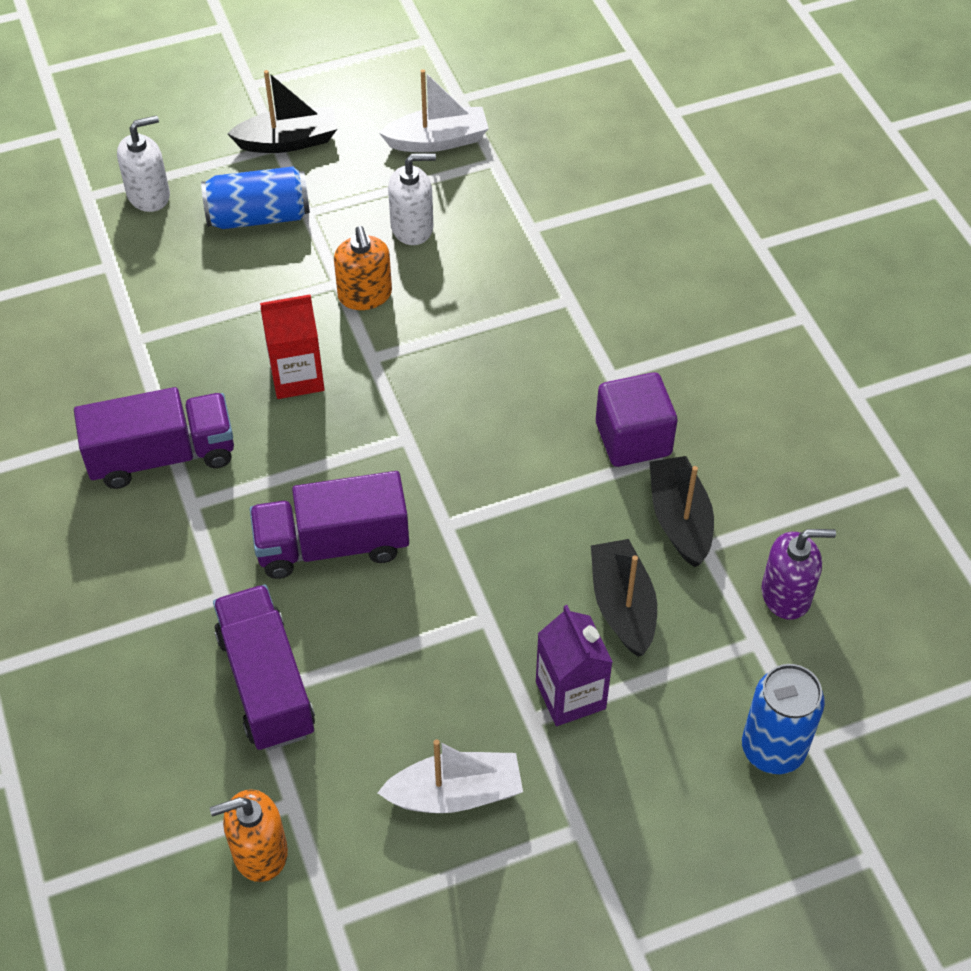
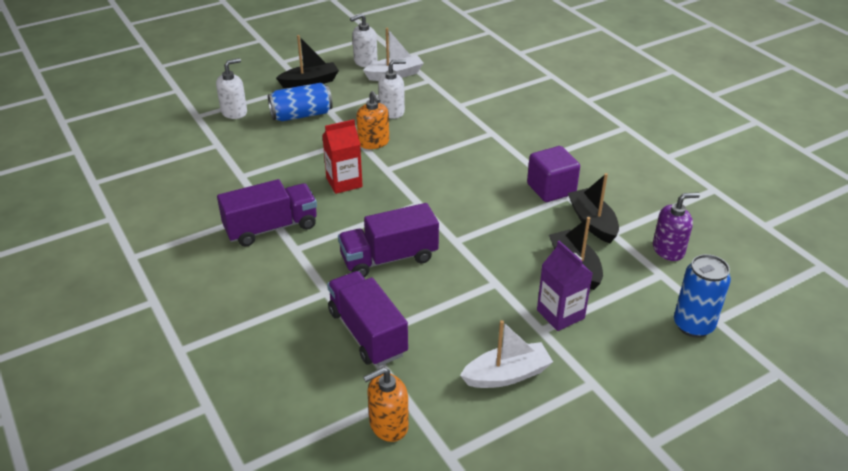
camera: 10 degrees left, 15 degrees down
(394, 102) = (365, 62): none -> white soap dispenser

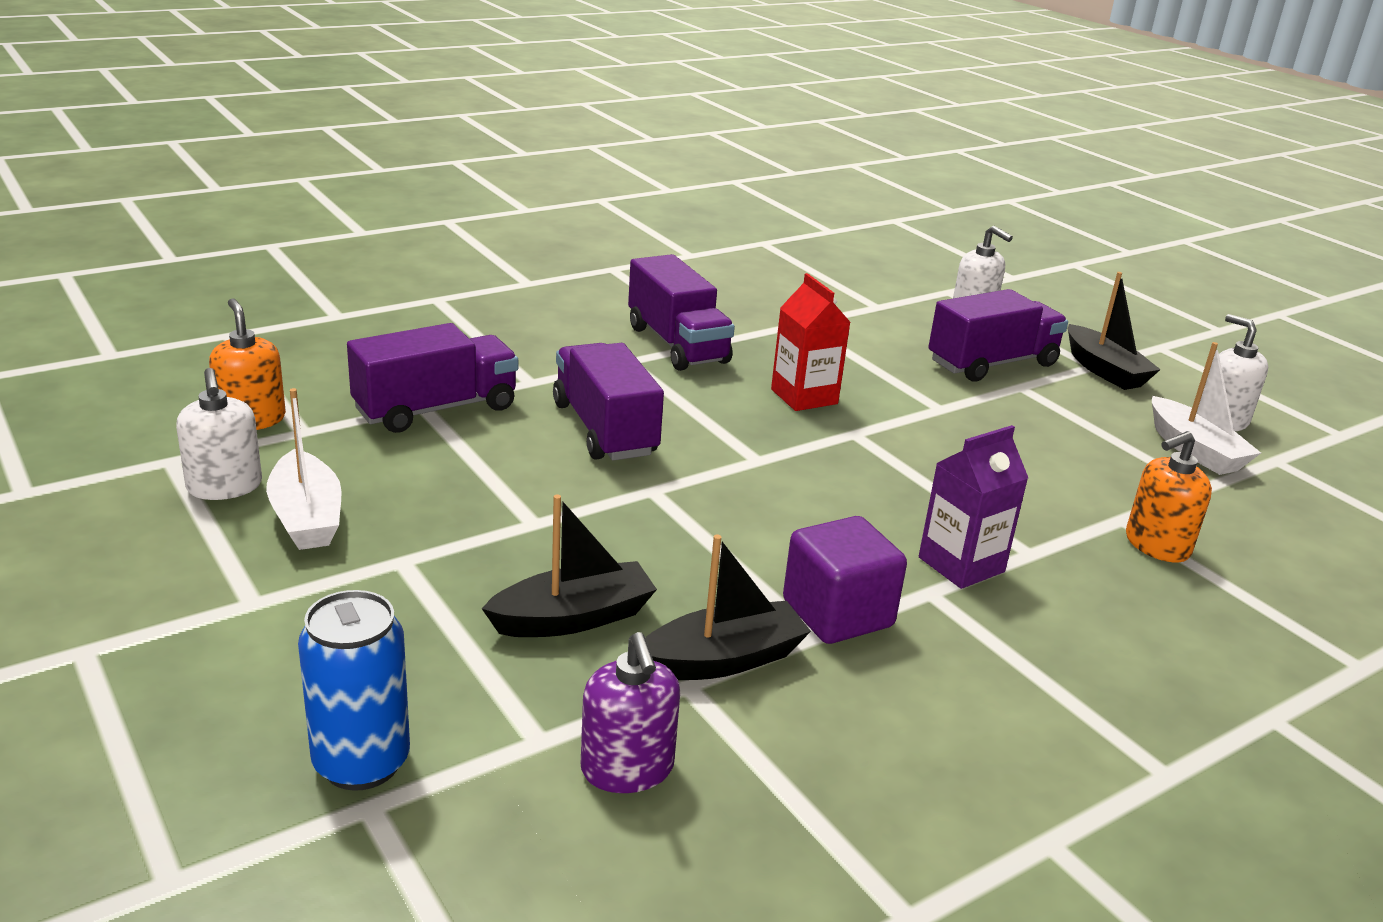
camera: 85 degrees right, 10 degrees down
(301, 115) = (992, 364): blue can -> purple truck
(373, 142) = (935, 424): orange soap dispenser -> orange soap dispenser (1156, 545)
(392, 111) = (1051, 444): white soap dispenser -> white soap dispenser (224, 487)
(560, 314) = (437, 585): purple carton -> purple carton (961, 564)

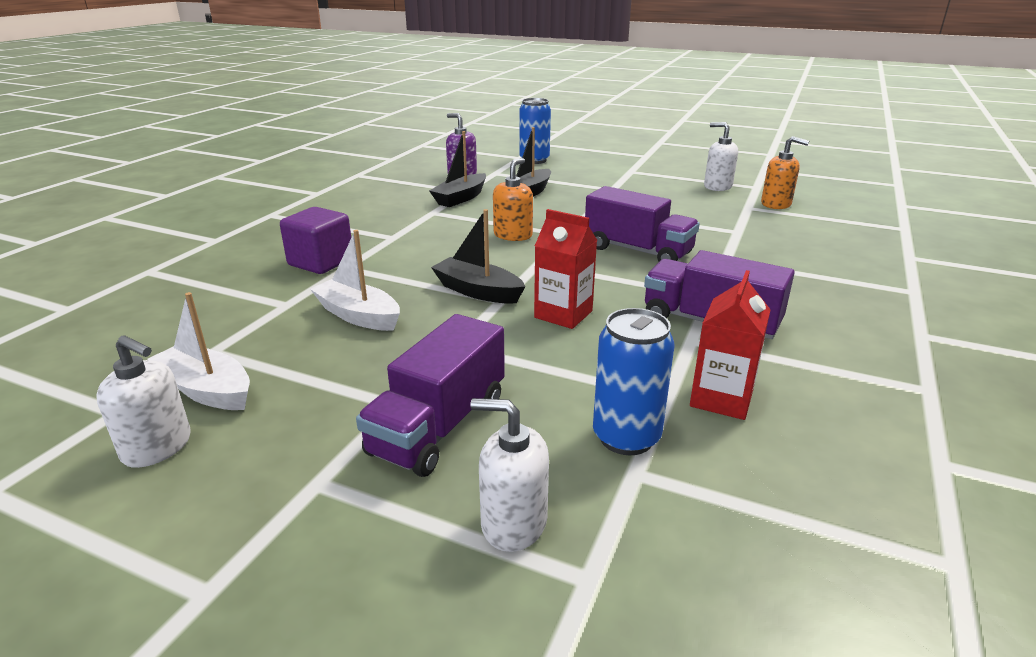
camera: 150 degrees right, 0 degrees up
(306, 517) = (670, 188): white boat -> white boat (358, 316)
(436, 409) = (728, 232): purple truck -> none
(764, 310) = (721, 399): none -> red carton
(837, 614) = (429, 219): purple cube -> purple cube (321, 262)
(862, 318) = (626, 437): none -> blue can
(961, 564) = (382, 251): purple carton -> none
(1104, 370) = (300, 479): black boat -> black boat (478, 291)
(1156, 545) = (261, 295): orange soap dispenser -> orange soap dispenser (513, 235)

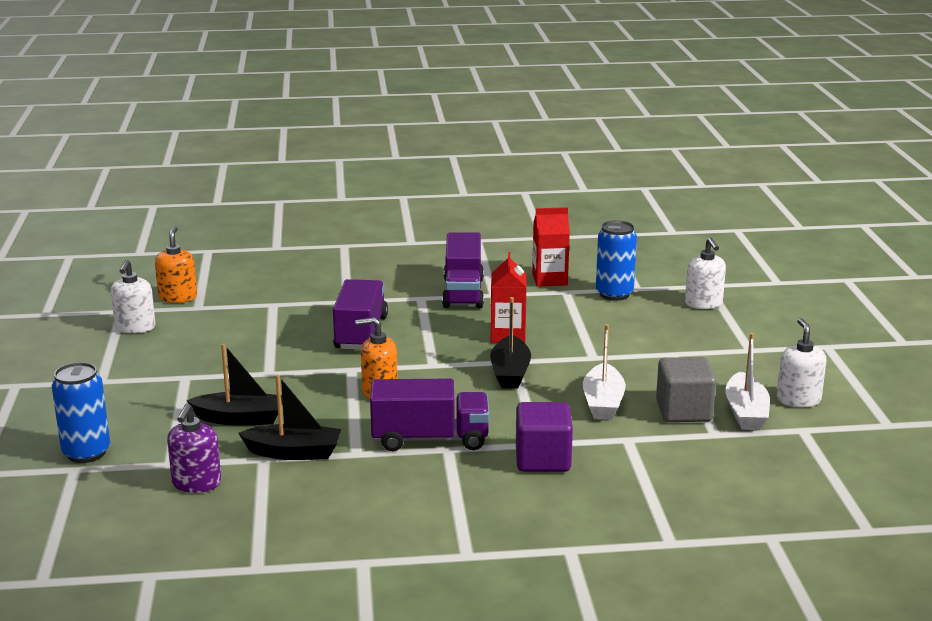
camera: 120 degrees left, 5 degrees down
(274, 352) = (683, 411): none -> grey cube
(439, 426) = (671, 336): purple truck -> purple truck (430, 439)

